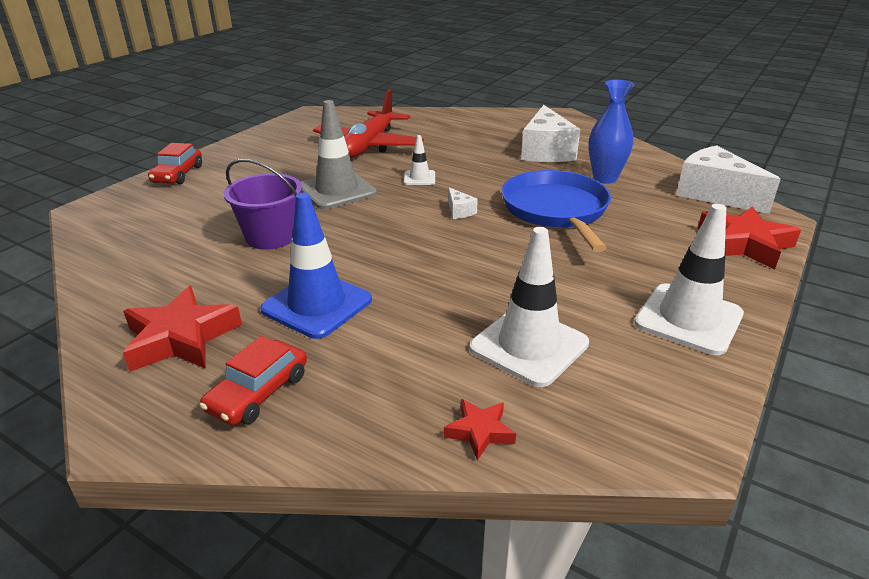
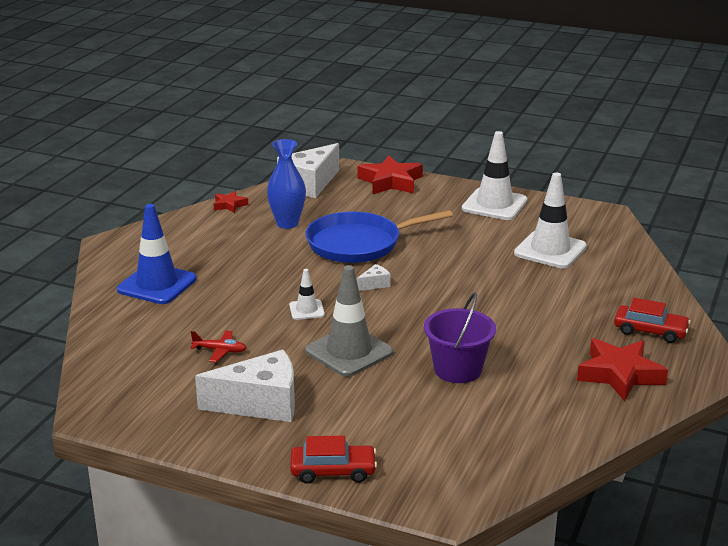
camera: 100 degrees left, 5 degrees down
(317, 305) = (548, 327): blue traffic cone -> blue traffic cone (157, 284)
(369, 146) = (220, 351): red plane -> red plane, size x0.41
(480, 432) = (632, 261): red star -> red star (229, 205)
(546, 151) = (225, 249): white cheese -> white cheese (260, 404)

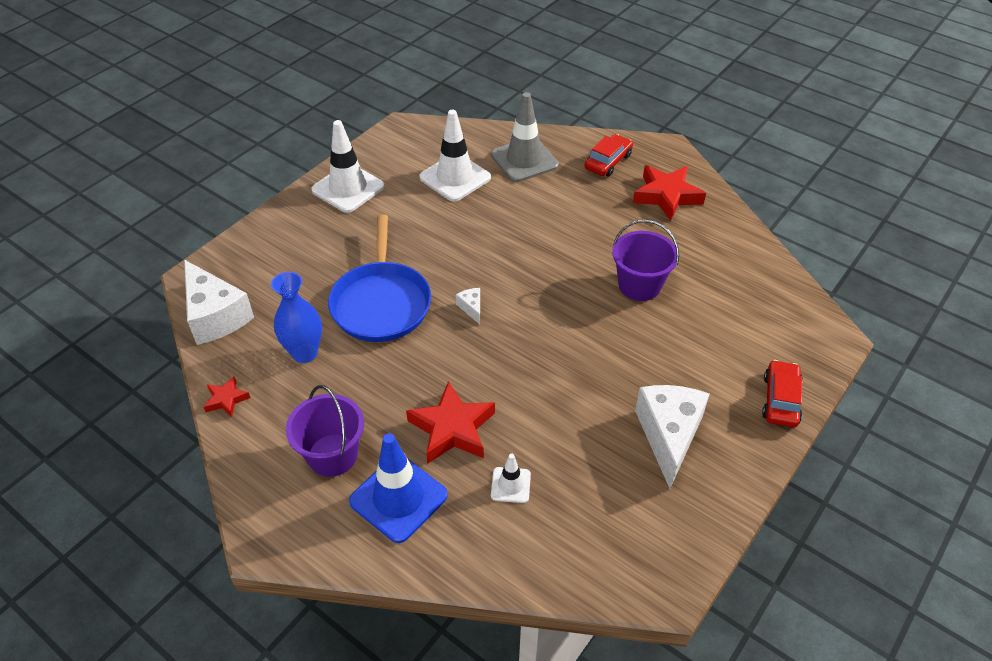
camera: 75 degrees left, 20 degrees up
(190, 252) = (332, 455): none -> purple bucket
(220, 351) = (564, 455): red plane -> none
(306, 310) = (504, 370): white traffic cone -> white traffic cone (510, 485)
(349, 352) = (592, 352): grey traffic cone -> grey traffic cone (524, 160)
(390, 182) = (251, 249): red star -> red star (452, 428)

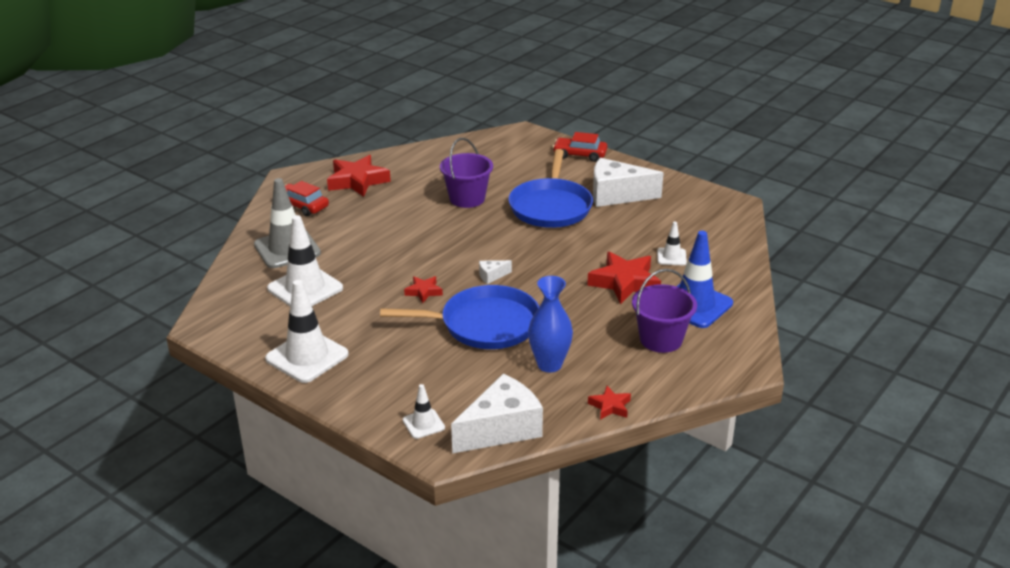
camera: 90 degrees left, 15 degrees down
(237, 264) = (423, 424): none -> white traffic cone
(444, 256) = (424, 292): none -> red star
(629, 363) = (551, 206): none -> blue pan

